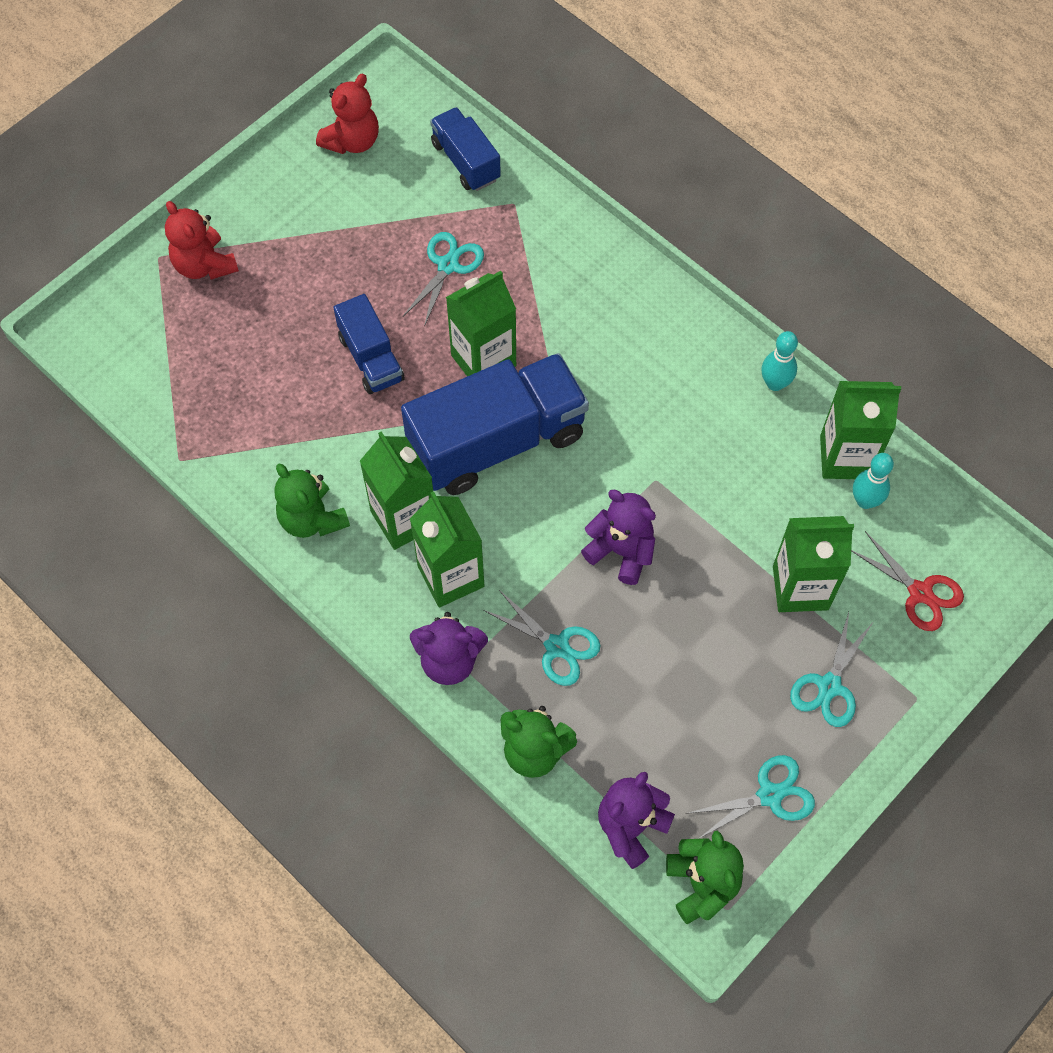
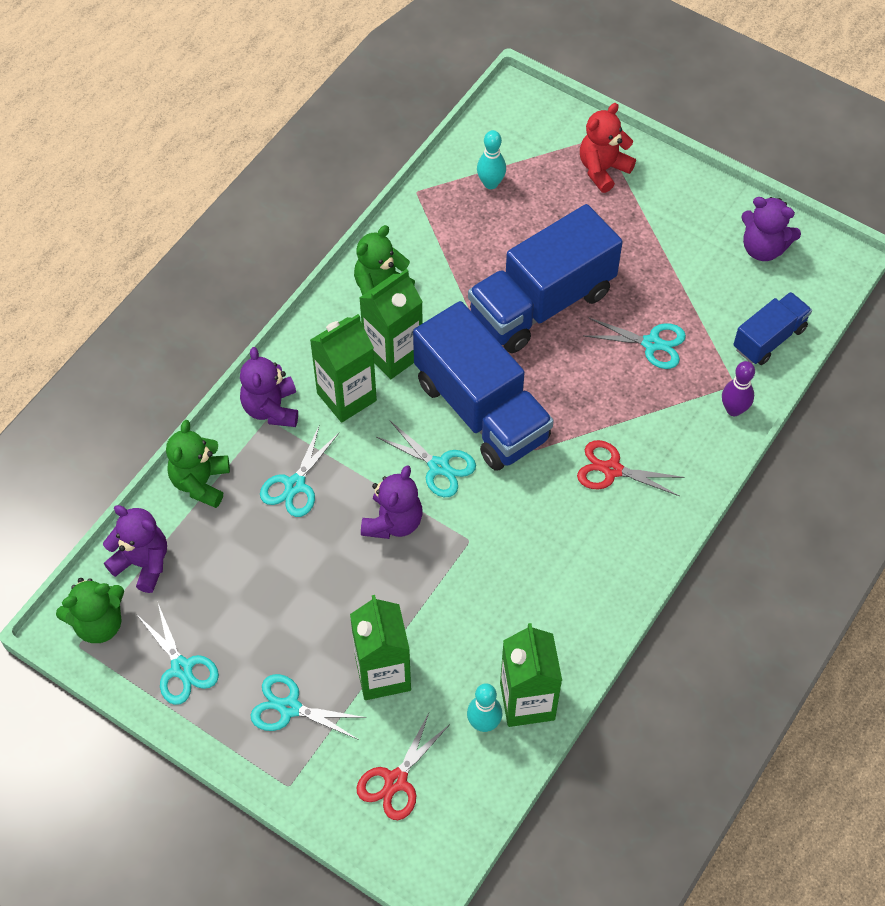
camera: 80 degrees right, 5 degrees down
(352, 141) = (763, 248): red teddy bear -> purple teddy bear
(371, 358) = (542, 303): blue truck -> blue truck, size x1.88
(483, 360) = (560, 387): green carton -> none
(544, 210) = (733, 409): none -> purple bowling pin
(560, 494) = (439, 466): none -> turquoise scissors
(594, 332) = (611, 470): none -> red scissors
(775, 383) = (594, 630): turquoise bowling pin -> turquoise bowling pin (490, 183)

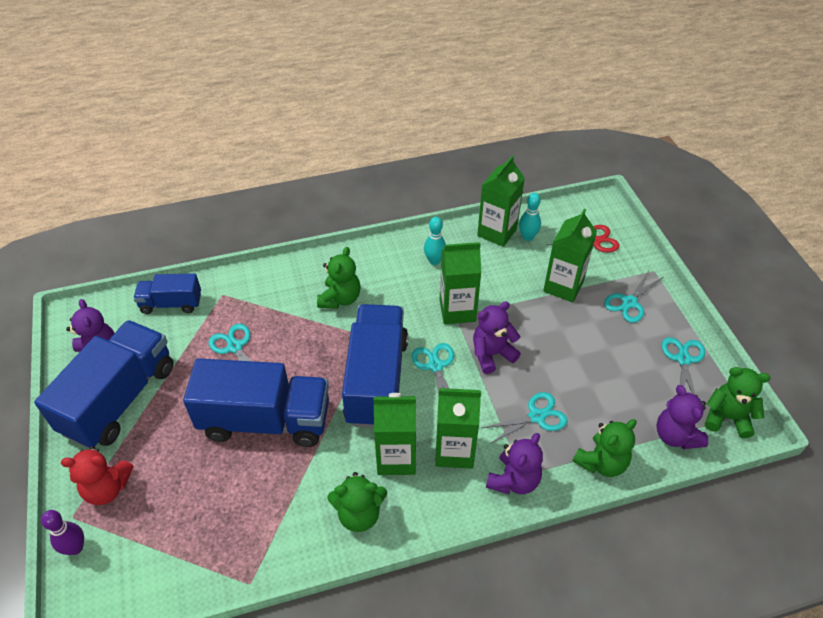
camera: 140 degrees left, 10 degrees down
(289, 708) = (629, 303): turquoise scissors -> turquoise scissors turned 75 degrees clockwise
(475, 549) = (457, 310): none -> green carton
(490, 183) = (191, 543): turquoise bowling pin -> turquoise bowling pin (434, 261)
(611, 470) = (340, 299): red scissors -> green teddy bear
(688, 230) = (120, 399): none -> blue truck
(733, 409) = (240, 283): purple bowling pin -> purple bowling pin (75, 548)

